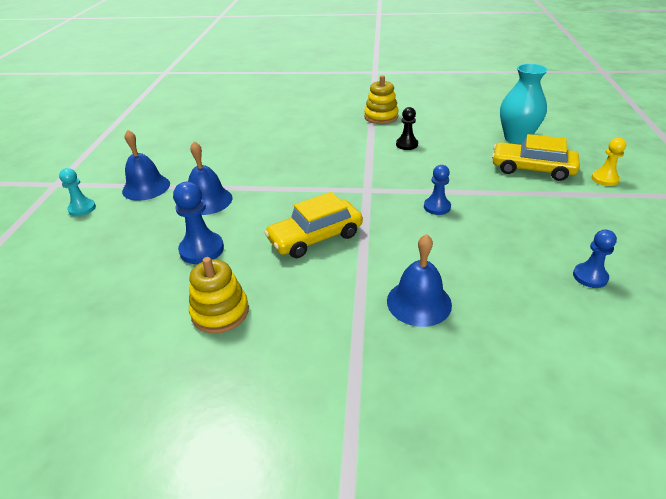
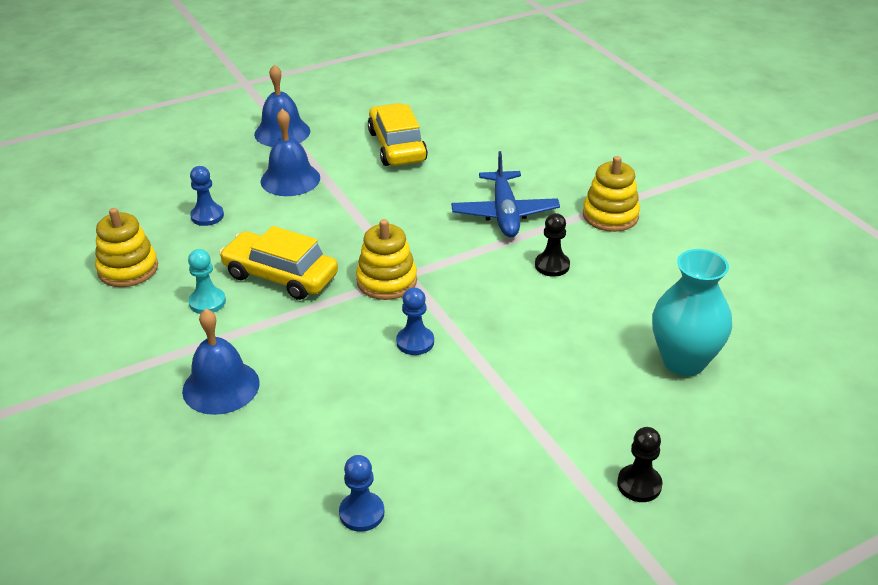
camera: 55 degrees right, 0 degrees up
(82, 208) = (218, 119): turquoise pawn -> turquoise pawn (207, 302)
(202, 249) = (207, 216): blue pawn -> blue pawn, size x0.66
(344, 142) = (504, 213): none -> blue plane
(366, 198) = (386, 281): none -> yellow stacking toy
(532, 169) = (597, 401): yellow car -> yellow car (397, 146)
(605, 179) = (639, 484): yellow pawn -> black pawn

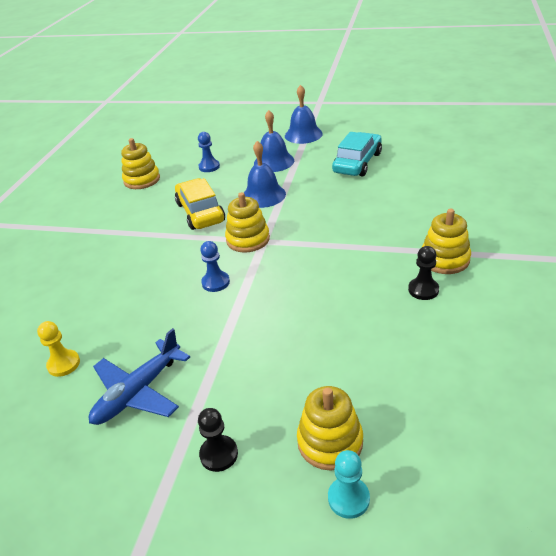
camera: 45 degrees right, 0 degrees up
(207, 302) = (151, 211): turquoise pawn -> turquoise pawn (348, 498)
(221, 386) = (99, 258): blue bell -> blue bell (263, 195)
(361, 513) = (64, 364): blue pawn -> yellow pawn
(397, 146) = (357, 163): yellow car -> turquoise car
(504, 213) = (370, 228): blue plane -> blue plane (138, 392)
(552, 265) = (358, 275): black pawn -> black pawn (423, 290)
(684, 361) = (364, 388): turquoise vase -> none
(711, 417) = (330, 442): none -> yellow stacking toy

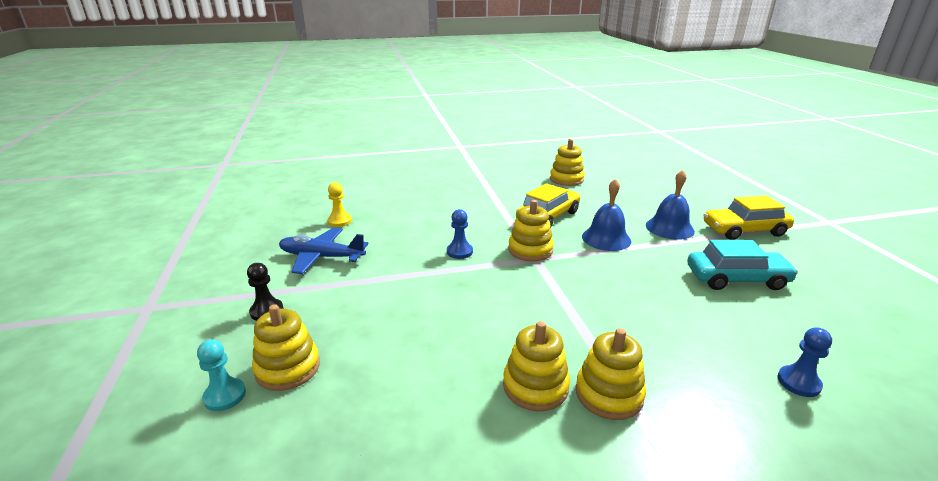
camera: 60 degrees right, 10 degrees down
(209, 167) = (620, 200): blue pawn -> blue pawn (798, 382)
(303, 134) = (744, 230): blue bell -> yellow car
(423, 290) = (535, 386): black pawn -> yellow stacking toy

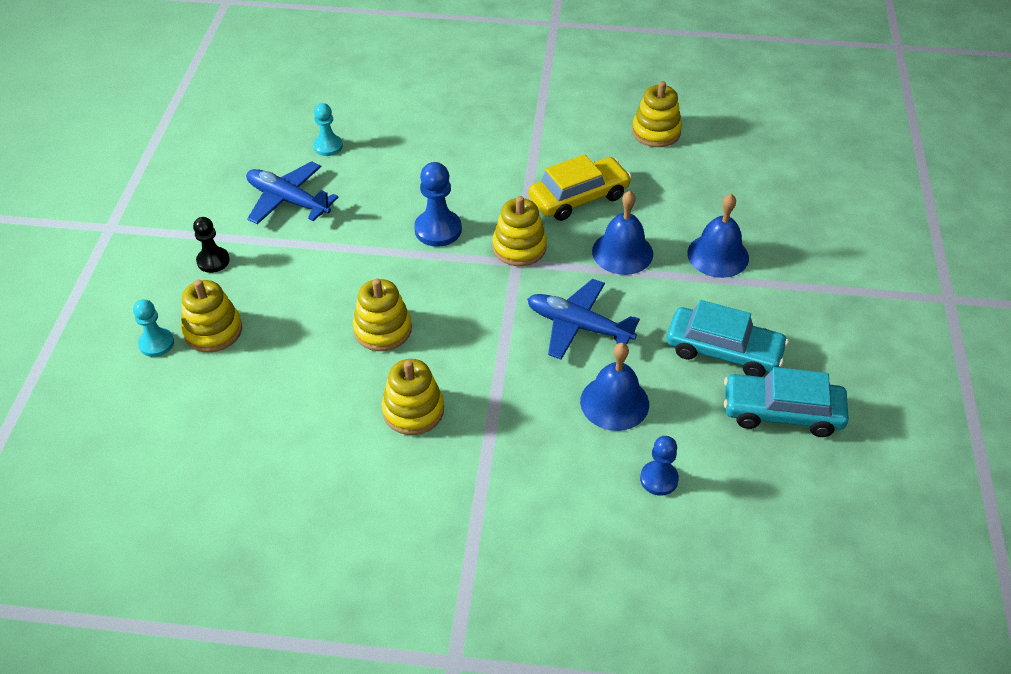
camera: 20 degrees right, 20 degrees up
(339, 221) = (328, 146): yellow pawn -> turquoise pawn
(459, 252) = (438, 230): blue pawn -> blue pawn, size x1.51
(609, 394) = (472, 436): yellow stacking toy -> yellow stacking toy (382, 329)
(619, 287) = (578, 326): none -> blue plane
(699, 332) = (614, 402): none -> blue bell
(744, 230) = (813, 283): yellow car -> none
(822, 307) = (782, 412): none -> turquoise car

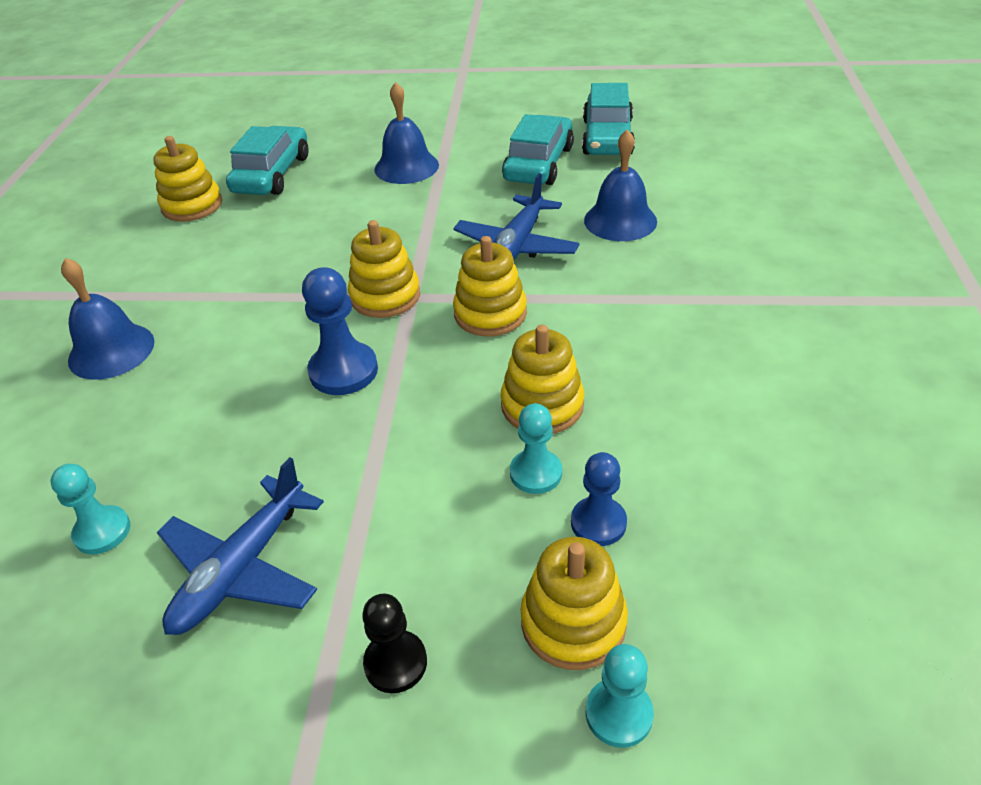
camera: 90 degrees left, 5 degrees down
(322, 322) = (536, 473): none -> turquoise pawn
(413, 410) = (674, 361): yellow stacking toy -> yellow stacking toy (490, 313)
(579, 198) = (299, 255): yellow car -> none
(622, 252) = (399, 222): blue bell -> blue bell (111, 350)
(659, 479) = (706, 194): blue pawn -> blue pawn (598, 523)
(706, 171) = (272, 174): none -> turquoise car

